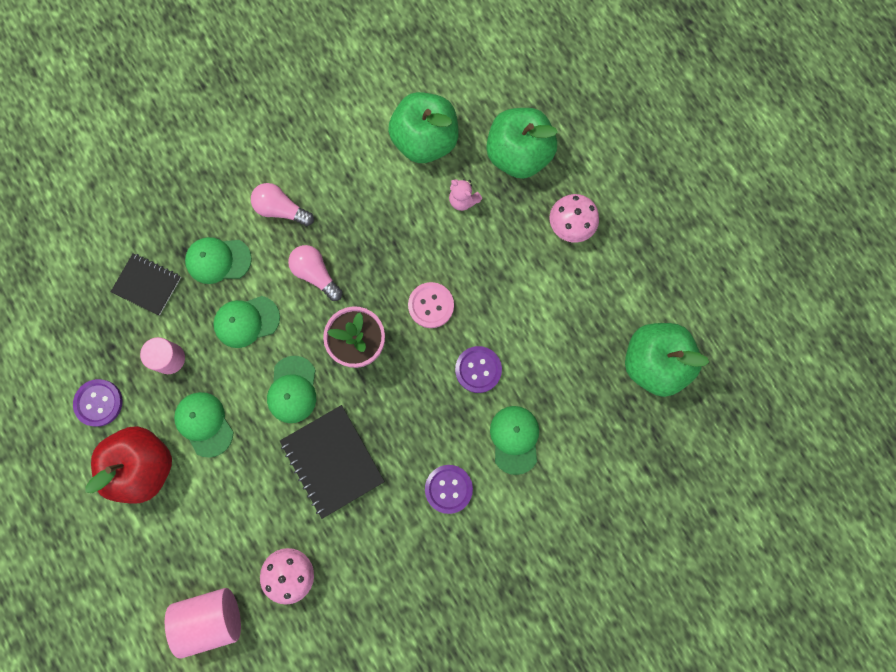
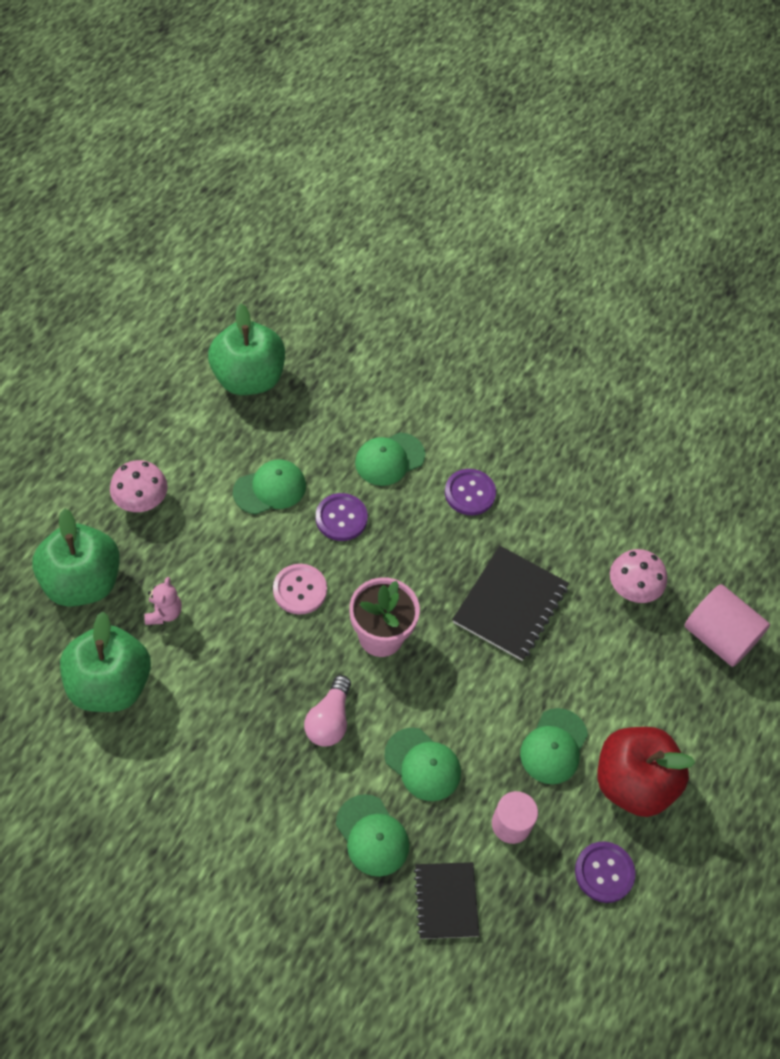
camera: 125 degrees left, 20 degrees down
(281, 210) = (274, 798): pink light bulb -> none
(292, 390) = (465, 678): green cap -> green cap (270, 489)

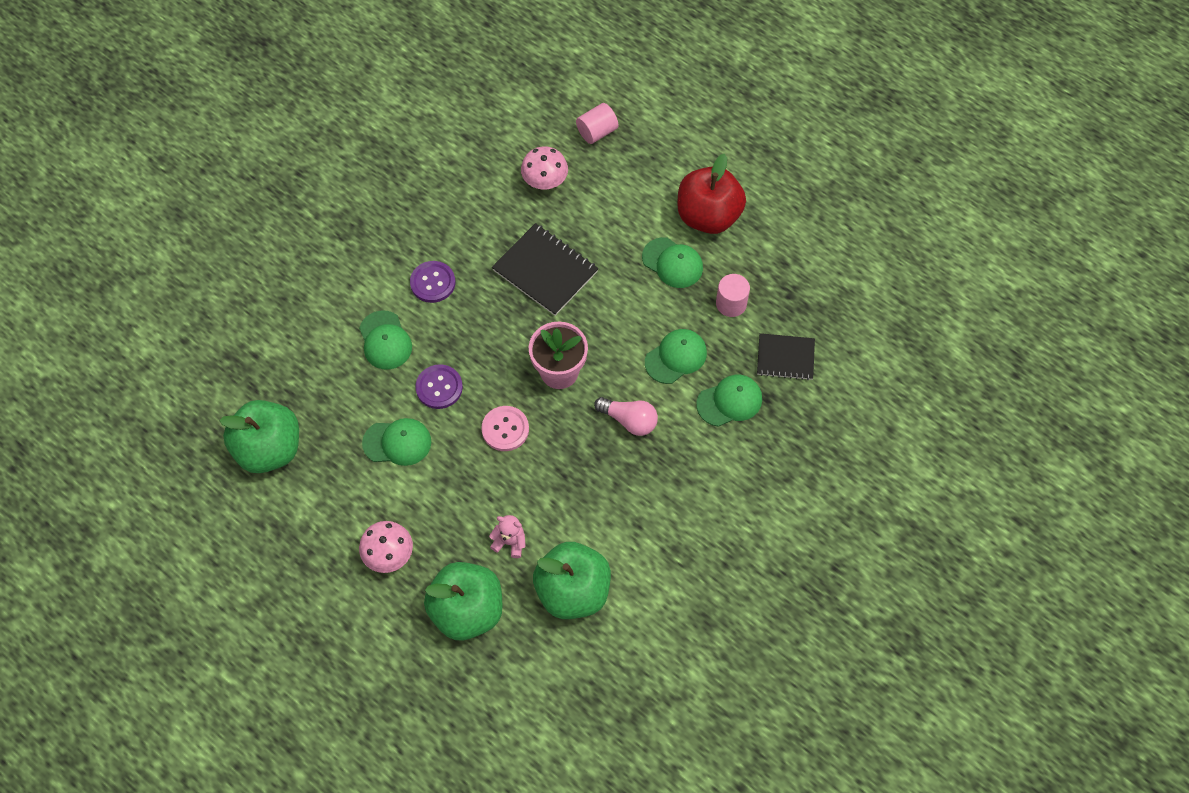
camera: 75 degrees left, 5 degrees up
(270, 489) = (397, 442): green cap -> green cap turned 105 degrees clockwise
(604, 872) = (774, 249): purple button -> none
(718, 637) = (597, 132): pink cylinder -> pink cylinder, size x0.66

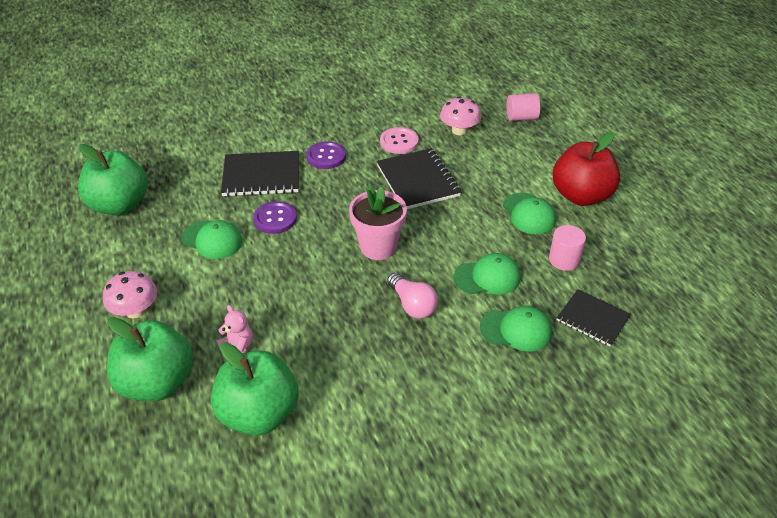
camera: 30 degrees right, 20 degrees down
(385, 340) = (261, 176): green cap -> black notebook
(505, 429) = (302, 266): pink button -> pink button (399, 142)

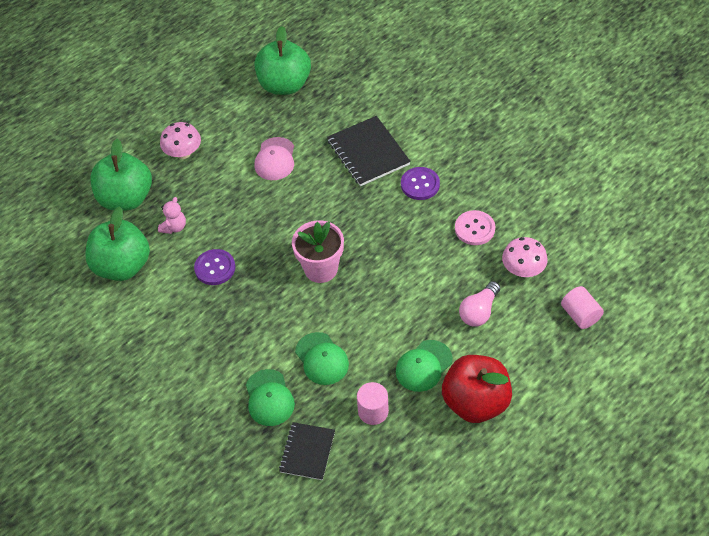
camera: 70 degrees right, 10 degrees up
(212, 240) = (275, 159): green cap -> pink cap
(275, 219) = (319, 186): purple button -> purple button (215, 268)
(412, 305) = (265, 317): pink light bulb -> pink light bulb (479, 312)
(418, 181) = (424, 264): black notebook -> none

